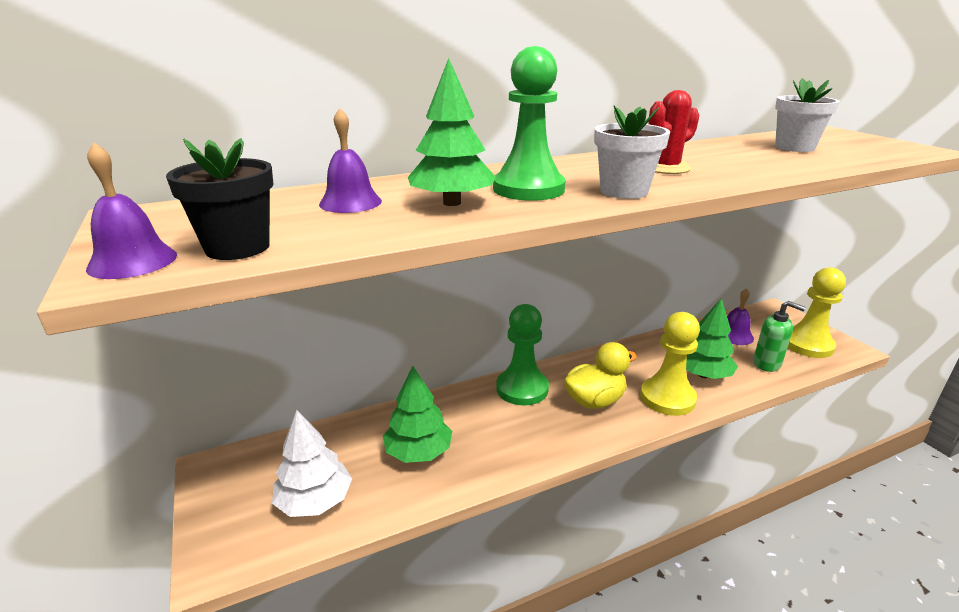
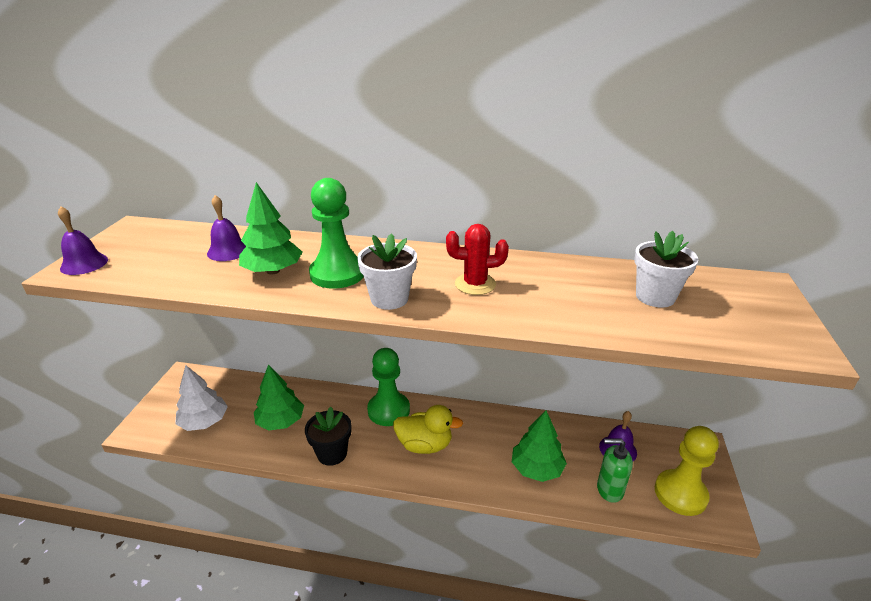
camera: 35 degrees right, 5 degrees up
(237, 247) = (129, 270): black flower pot -> black flower pot (332, 453)
(667, 398) = (480, 472): yellow pawn -> none
(767, 364) = (609, 489): green soap dispenser -> green soap dispenser turned 120 degrees clockwise

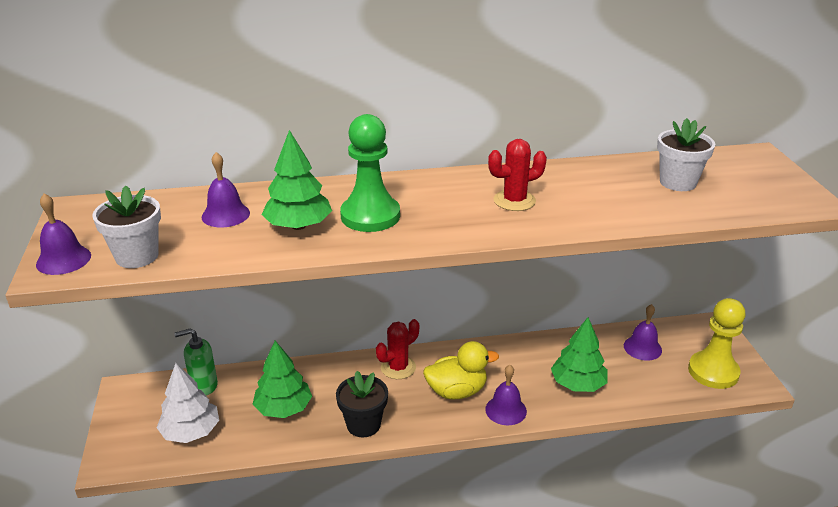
camera: 20 degrees left, 0 degrees up
(388, 410) = (398, 367): green pawn -> red cactus
(389, 299) = (444, 230): white flower pot -> white flower pot (137, 256)
(457, 475) = (506, 410): none -> purple bell
(609, 489) = (652, 384): green soap dispenser -> green soap dispenser (204, 386)

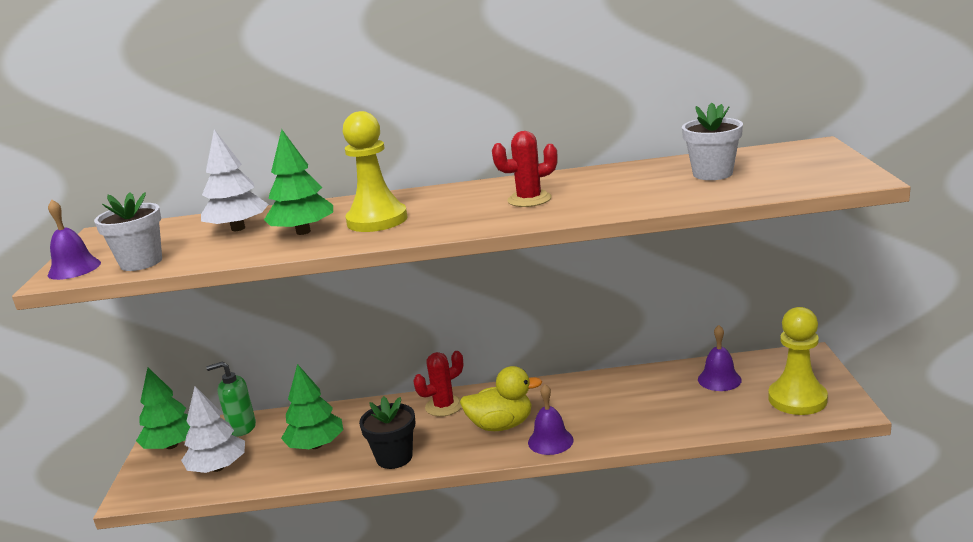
camera: 10 degrees right, 10 degrees down
(225, 215) = (238, 228): purple bell -> white tree
(370, 216) = (377, 220): green pawn -> yellow pawn
(578, 384) = (637, 415): green tree -> green tree (171, 445)

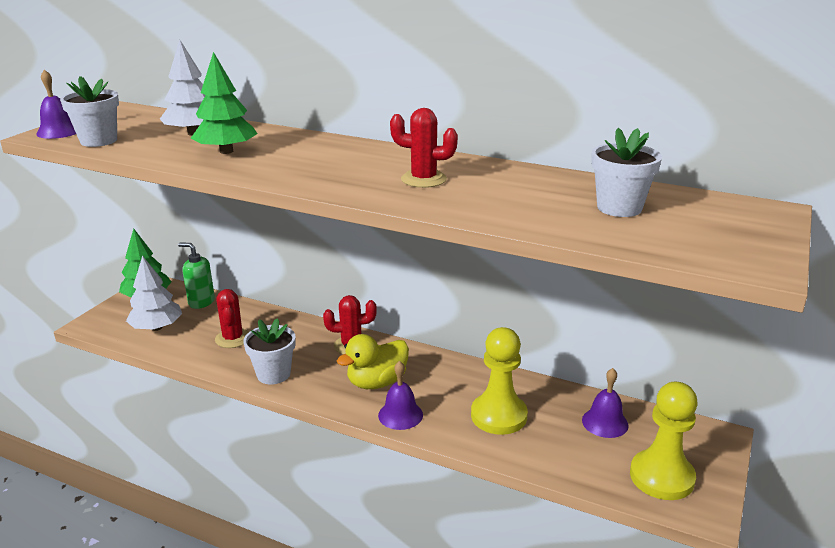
camera: 25 degrees right, 5 degrees up
(316, 445) = (233, 338): green tree -> red cactus
(377, 220) = (287, 159): yellow pawn -> yellow pawn (498, 416)
(394, 457) = (273, 374): black flower pot -> white flower pot
(501, 425) = (377, 382): yellow duck -> yellow duck turned 120 degrees clockwise

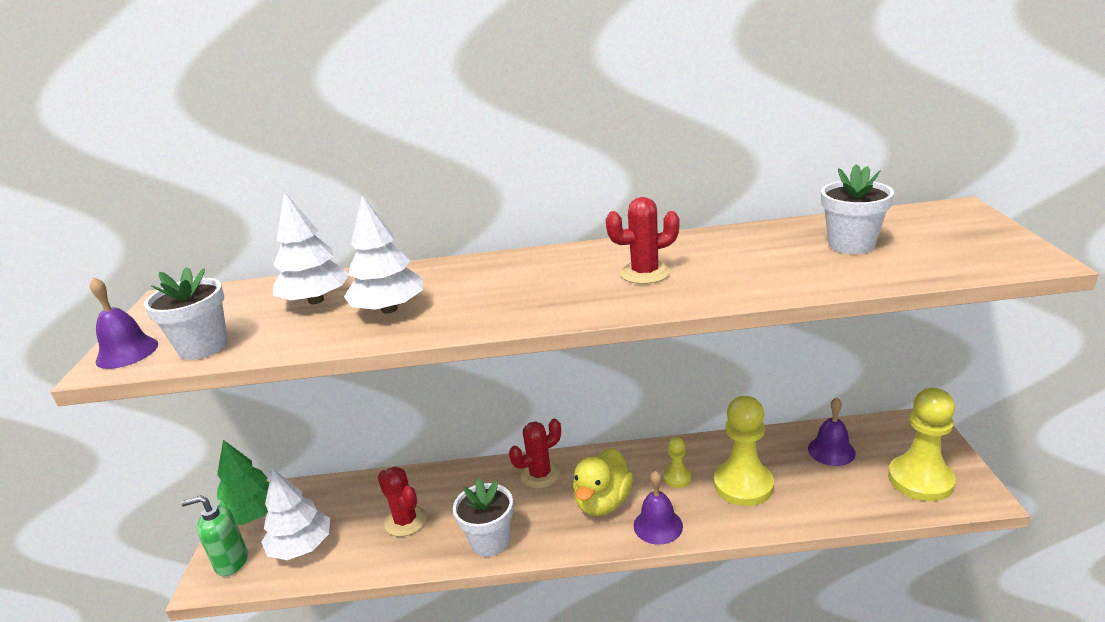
camera: 25 degrees left, 0 degrees up
(201, 302) = (327, 494): green soap dispenser -> green soap dispenser (231, 562)
(226, 151) = (389, 309): green tree -> white tree
(451, 389) = (677, 478): none -> yellow pawn

